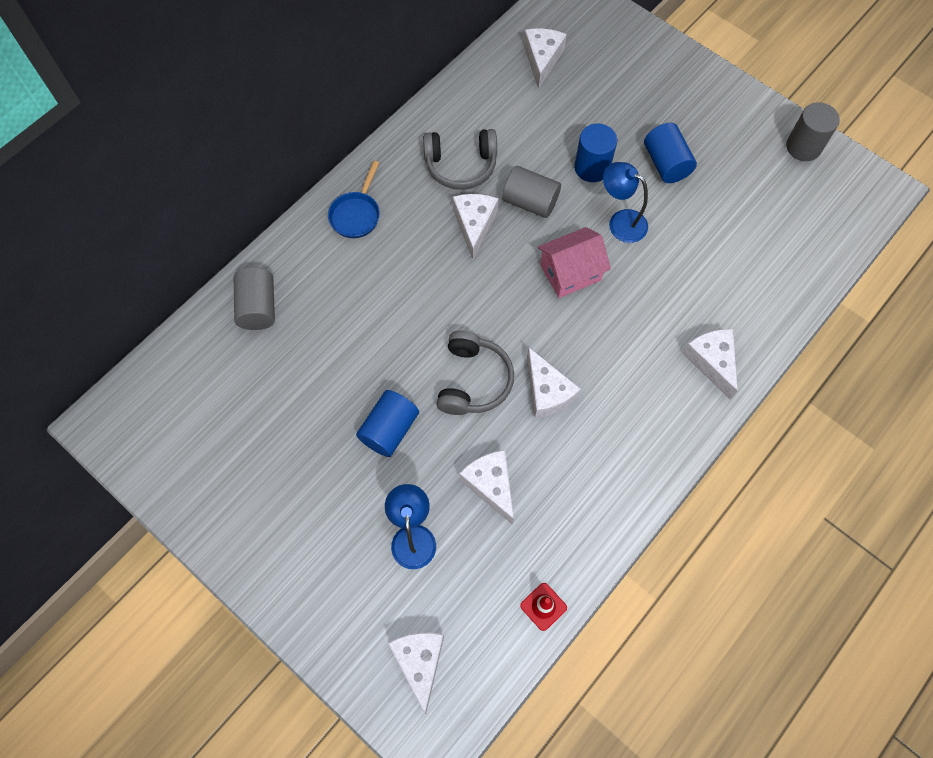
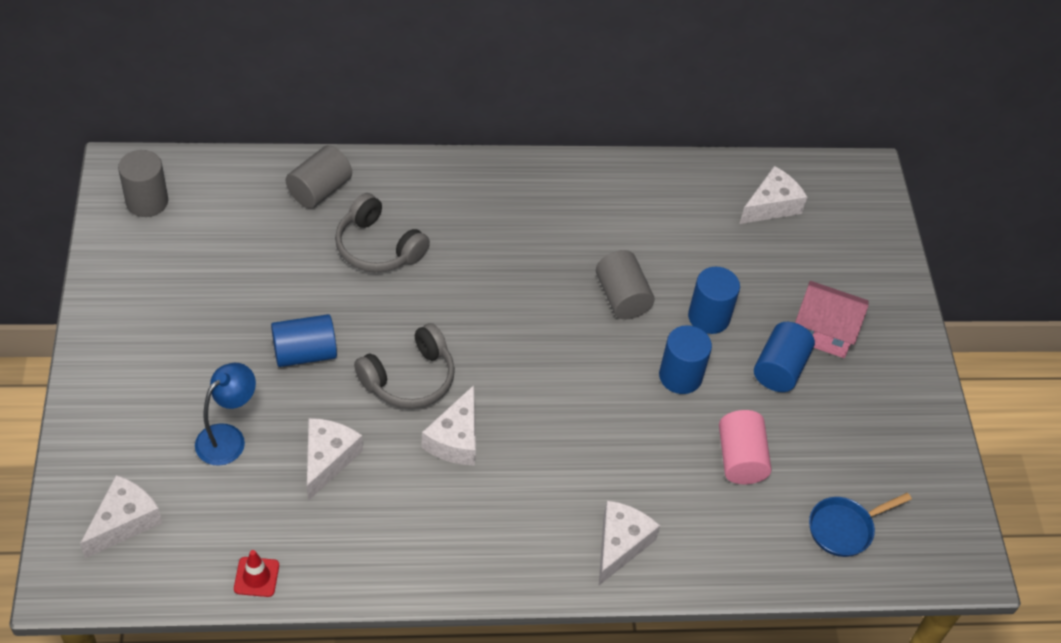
camera: 40 degrees right, 15 degrees down
(356, 214) = (472, 190): blue pan -> blue pan (844, 528)
(461, 165) = (599, 225): grey headphones -> grey headphones (377, 247)
(474, 225) = (554, 275): white cheese -> none
(570, 272) = (587, 375): pink house -> pink house (824, 332)
(620, 222) = (680, 376): blue lamp -> blue cylinder
(710, 242) = (740, 459): none -> pink cylinder
(803, 147) = (931, 464): grey cylinder -> grey cylinder (147, 201)

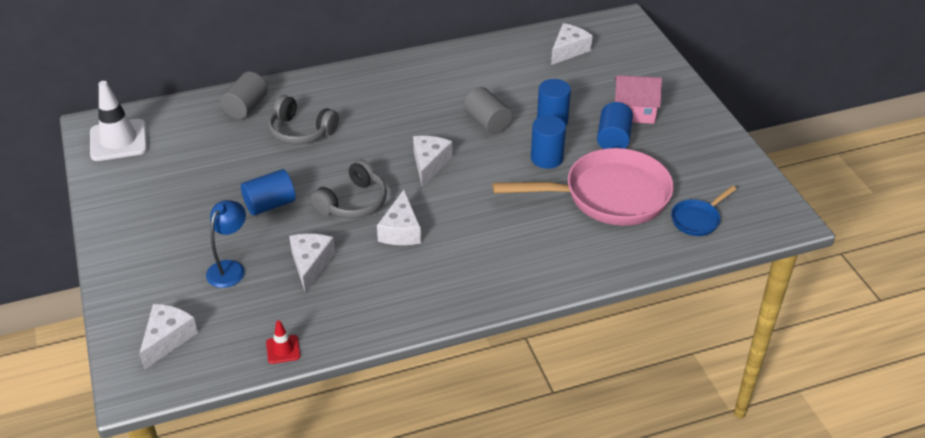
camera: 10 degrees left, 10 degrees down
(147, 201) = (118, 140): grey cylinder -> white traffic cone
(620, 544) = (545, 265): white cheese -> white cheese (429, 164)
(740, 459) = (608, 196): pink cylinder -> pink pan

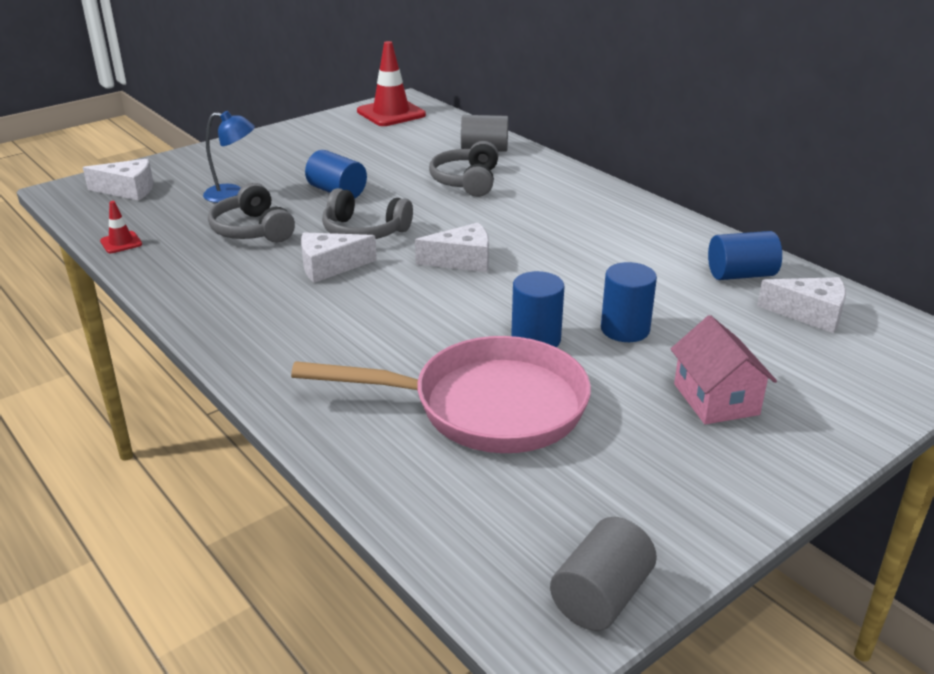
camera: 70 degrees right, 10 degrees down
(118, 140) = (391, 113): white traffic cone -> red traffic cone
(311, 264) = (252, 230): white cheese -> grey headphones
(487, 122) = (576, 282): grey cylinder -> grey cylinder (601, 596)
(608, 196) = (486, 407): pink pan -> pink pan turned 60 degrees counterclockwise
(613, 139) = (627, 390): blue cylinder -> blue cylinder (741, 275)
(697, 219) = (482, 510): blue pan -> none

